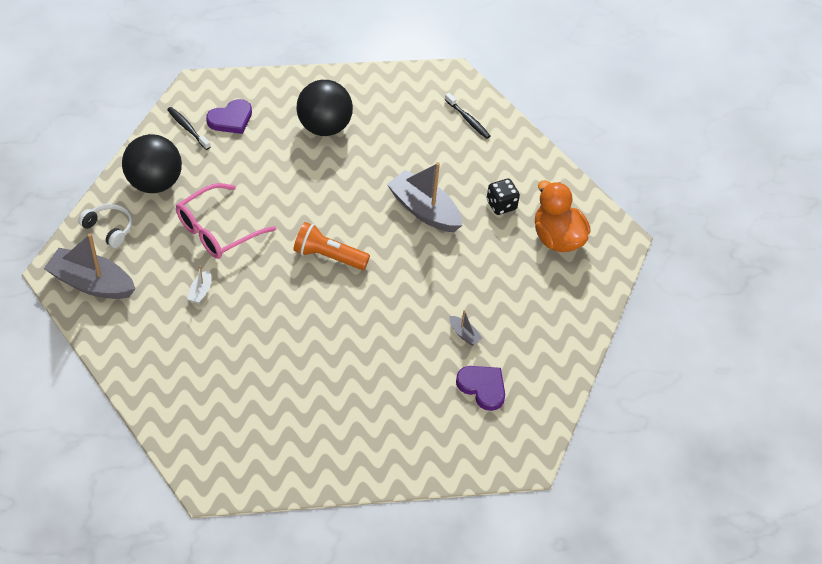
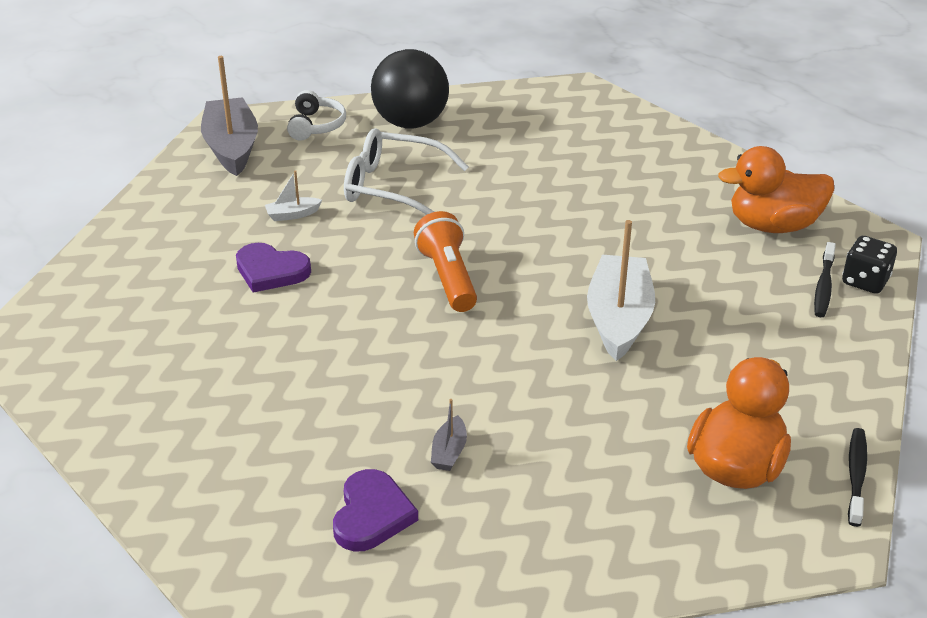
camera: 60 degrees right, 15 degrees down
(188, 128) = (512, 108): black toothbrush -> black toothbrush (856, 476)
(218, 230) = (394, 187): pink glasses -> white glasses
(231, 119) = (563, 126): purple heart -> purple heart (271, 271)
(324, 127) = (642, 187): black ball -> none
(406, 102) = (773, 226): none -> orange duck
(424, 210) = (619, 319): grey boat -> white boat
(501, 205) = (721, 383): black dice -> black dice (865, 281)

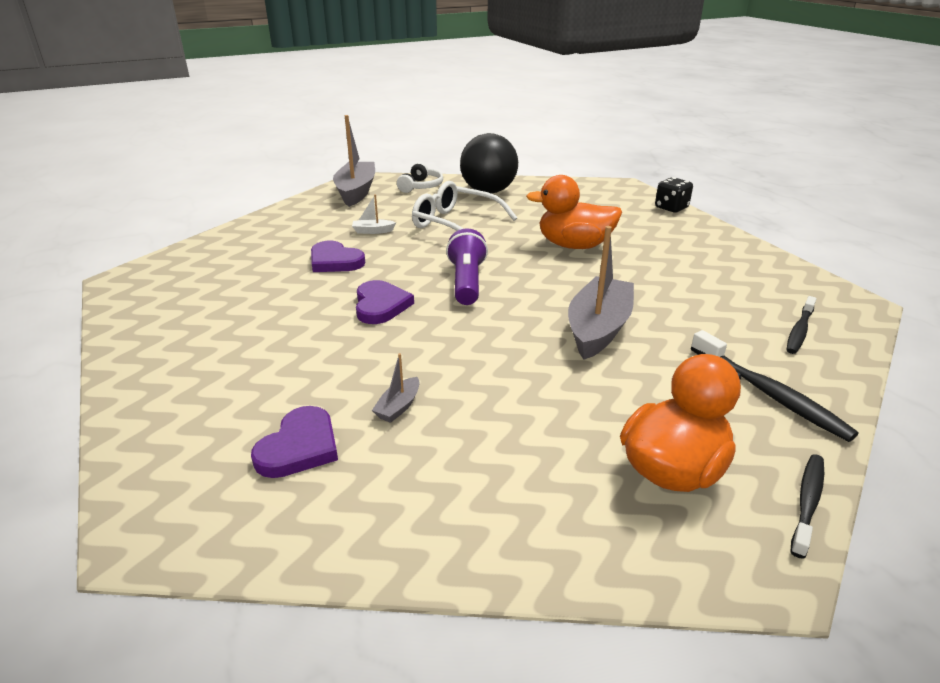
camera: 15 degrees right, 5 degrees down
(363, 328) = (380, 305): none -> purple heart
(448, 278) = (467, 282): orange flashlight -> purple flashlight
(619, 319) = (598, 329): white boat -> grey boat
(773, 226) = (759, 282): orange duck -> orange duck (574, 245)
(805, 369) = (768, 393): none -> black toothbrush
(865, 281) = (842, 332): black dice -> black dice (671, 208)

